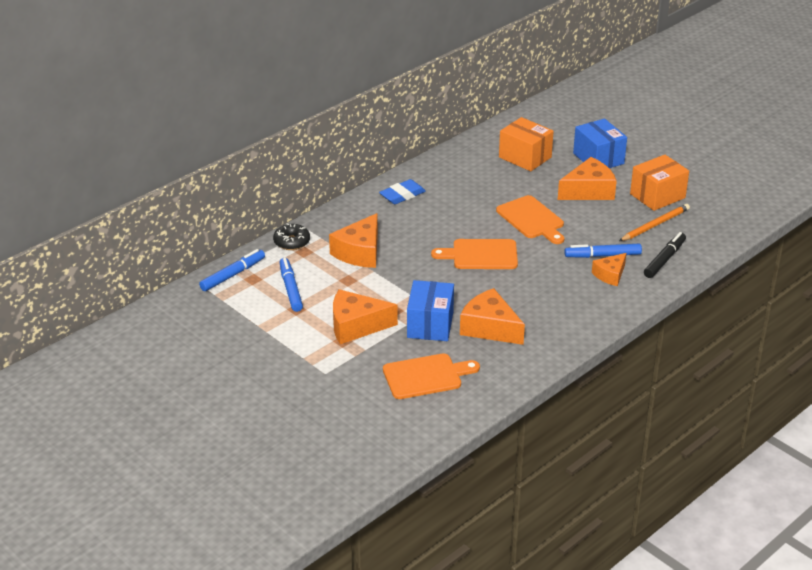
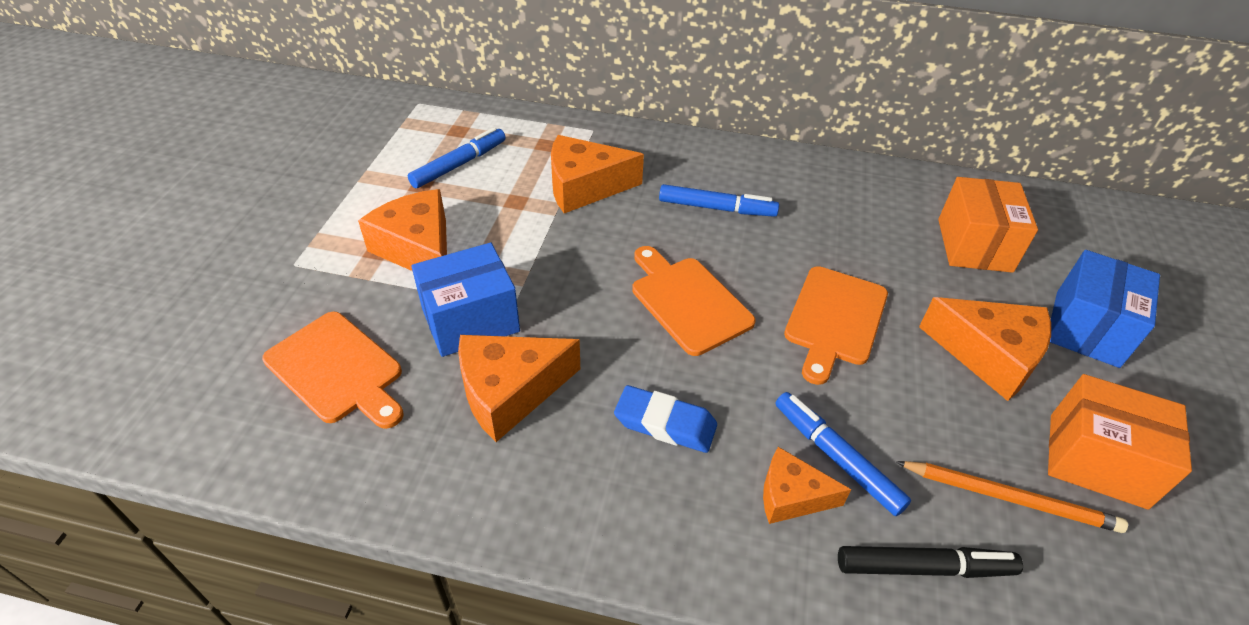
camera: 55 degrees right, 10 degrees up
(233, 275) = (454, 114): blue marker -> blue marker (717, 208)
(292, 242) = (556, 128): black donut -> none
(402, 195) = (744, 171): blue eraser -> blue eraser (665, 423)
(489, 328) = (510, 392): orange cheese -> orange cheese turned 120 degrees counterclockwise

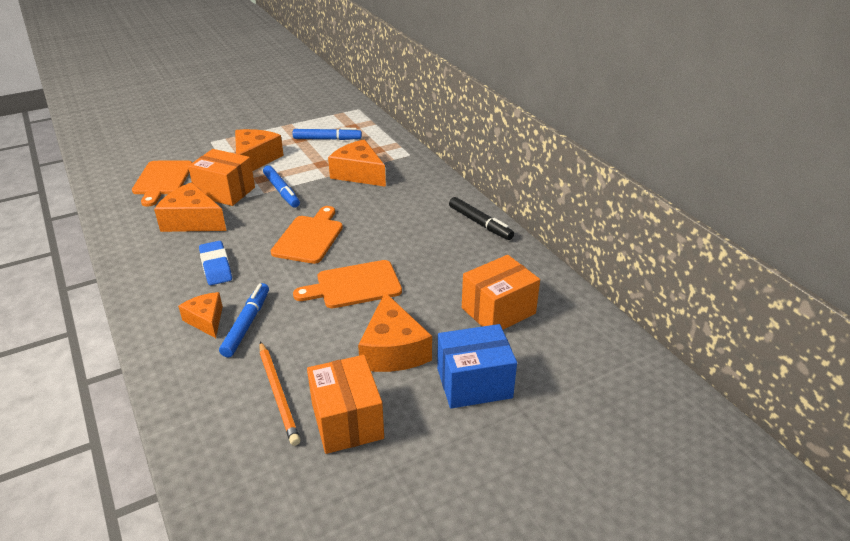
camera: 50 degrees right, 10 degrees down
(470, 320) = (225, 192): blue box -> orange box
(717, 208) = (398, 214): blue marker -> blue marker (281, 191)
(924, 567) = (198, 378): black marker -> black marker (480, 223)

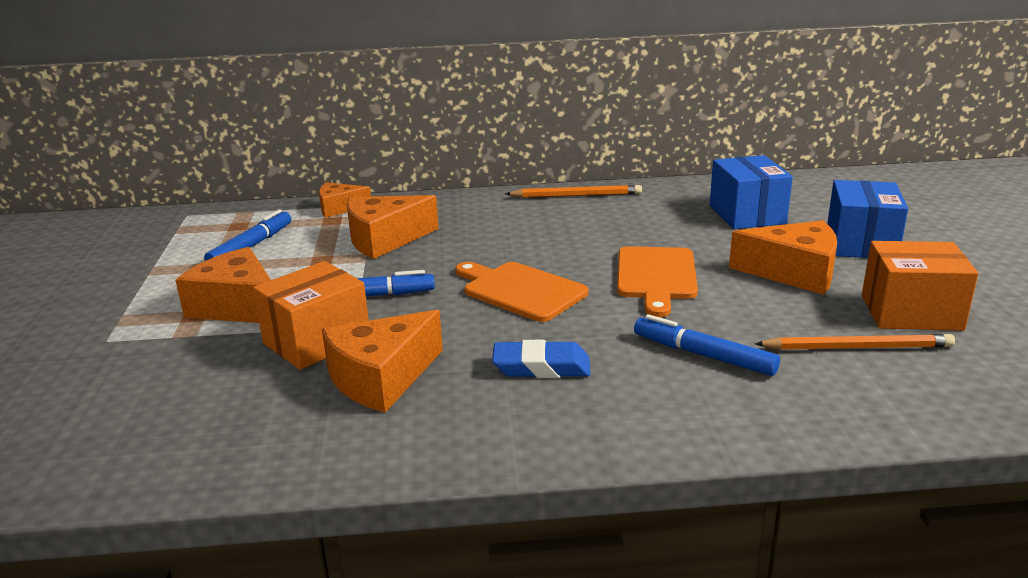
camera: 65 degrees left, 10 degrees down
(162, 180) = (193, 400): orange cutting board -> none
(206, 320) = (678, 386): orange cheese -> orange cheese (339, 208)
(480, 223) = (576, 195): black marker -> orange pencil
(498, 311) = (747, 214): orange box -> blue box

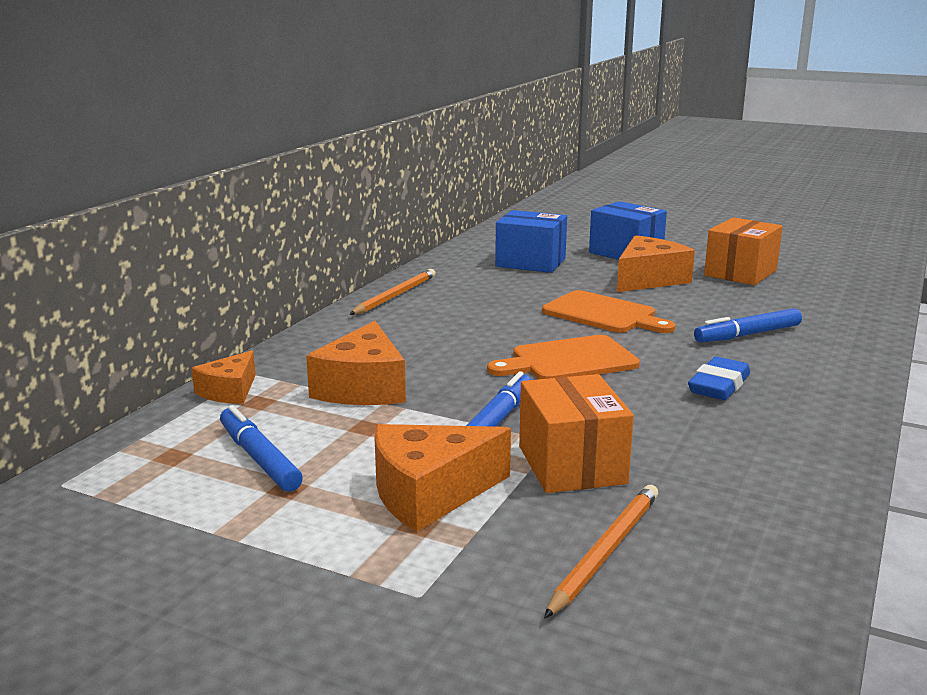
camera: 60 degrees left, 5 degrees down
(381, 378) = (681, 449): orange cheese -> none
(857, 347) = (774, 297): orange pencil -> orange pencil (605, 551)

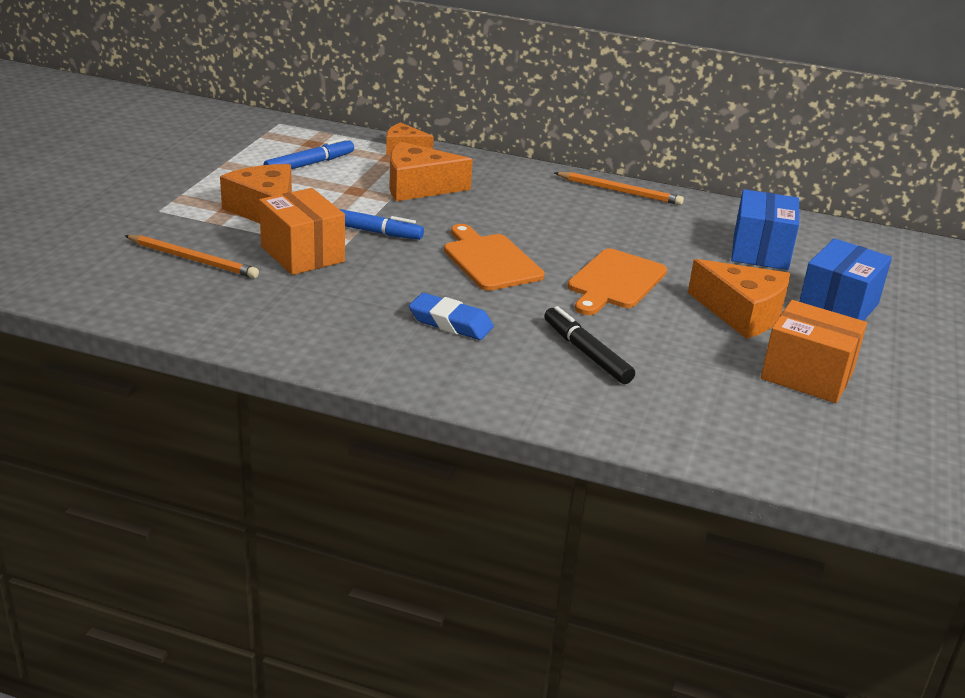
camera: 80 degrees right, 10 degrees up
(572, 465) = (302, 254): orange box -> orange box turned 75 degrees clockwise
(747, 335) = (586, 353): blue marker -> black marker

